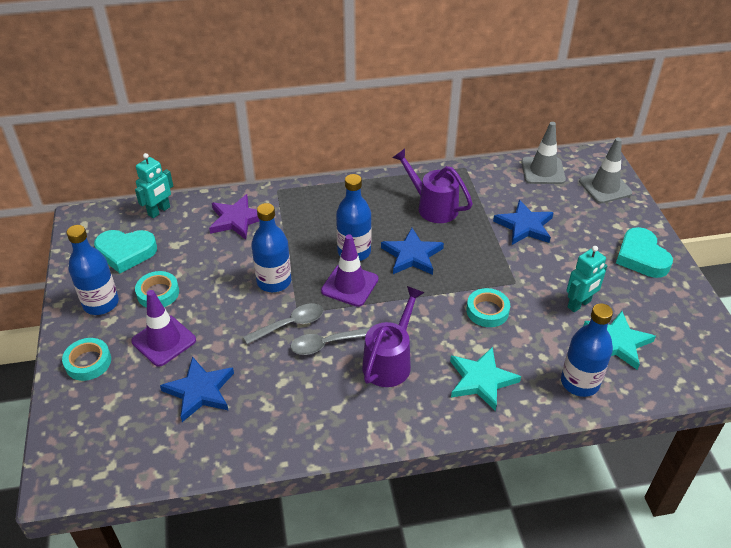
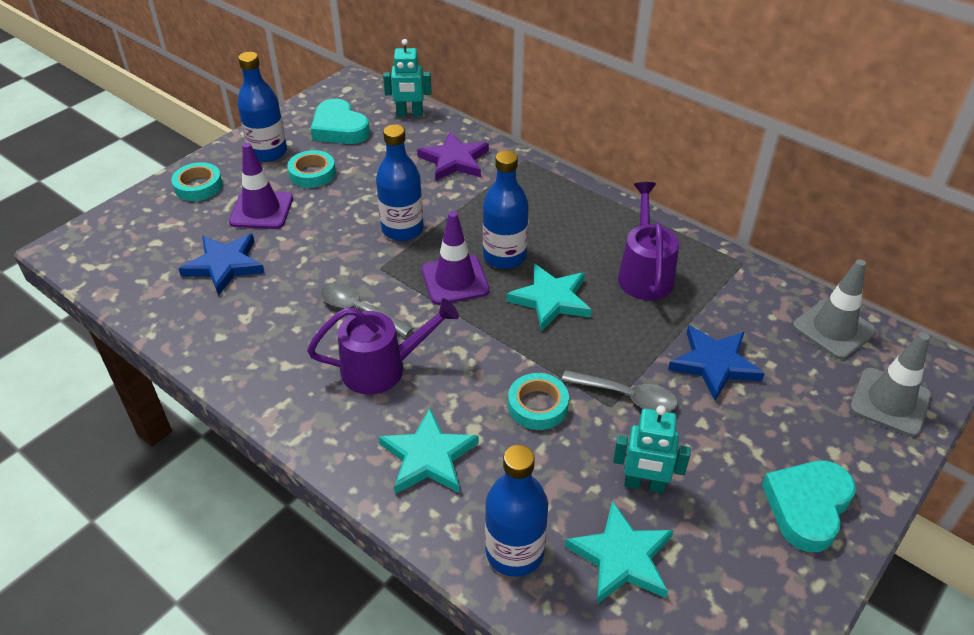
camera: 50 degrees right, 0 degrees up
(290, 324) = (359, 272): grey spoon -> grey spoon (627, 396)
(412, 255) = (551, 300): blue star -> turquoise star

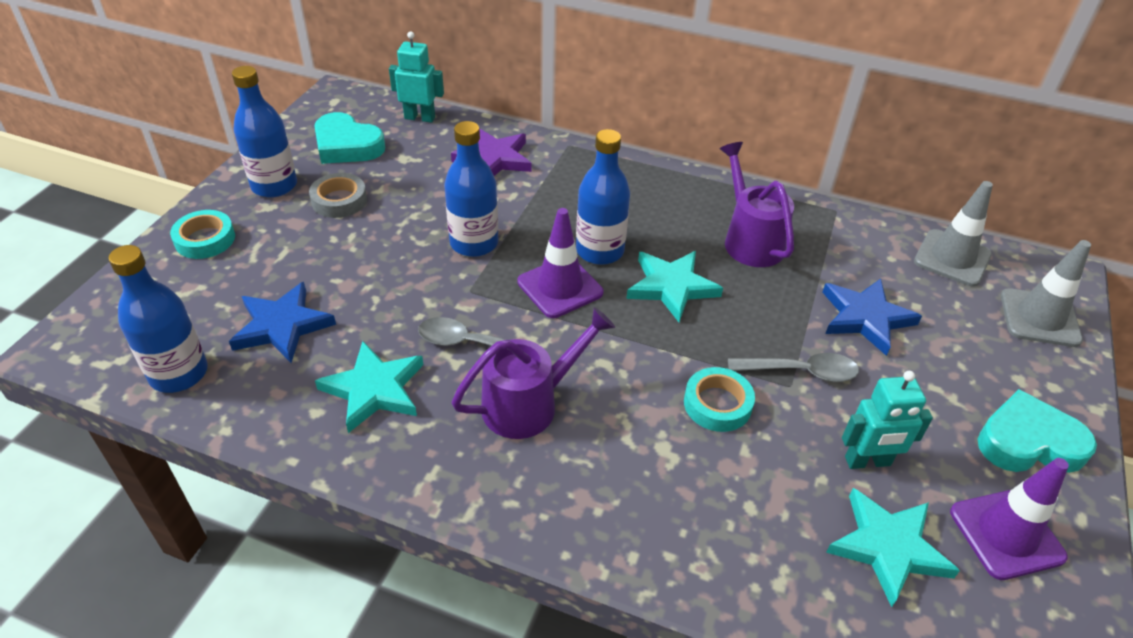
camera: 20 degrees left, 0 degrees up
(261, 210) = (297, 253): purple traffic cone -> purple traffic cone (1006, 534)
(312, 173) = (339, 200): turquoise tape -> grey tape
(409, 114) = (420, 118): turquoise robot -> turquoise robot turned 150 degrees counterclockwise
(428, 457) = (631, 492): turquoise star -> turquoise star (374, 389)
(514, 552) = (778, 575): blue bottle -> blue bottle (179, 373)
(807, 507) = (1028, 442): turquoise heart -> turquoise heart turned 75 degrees clockwise

